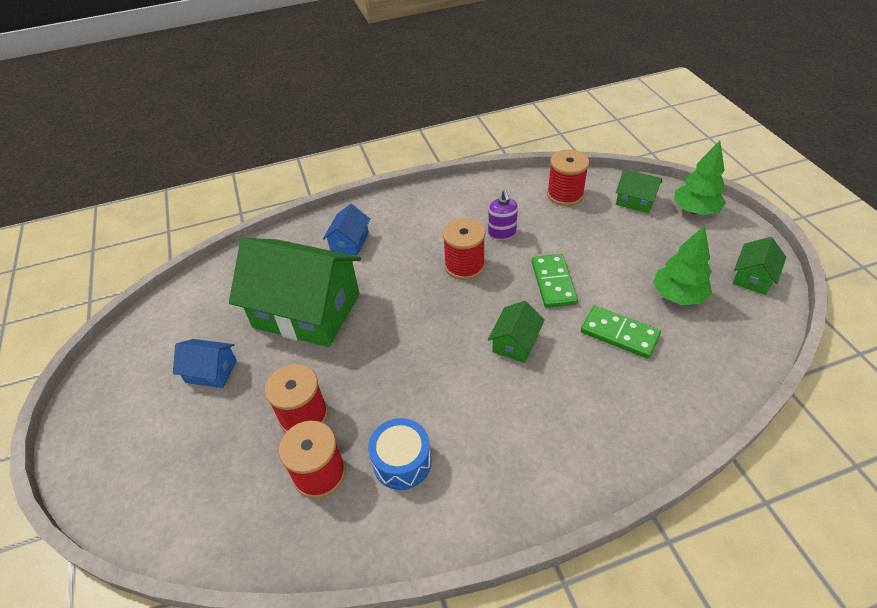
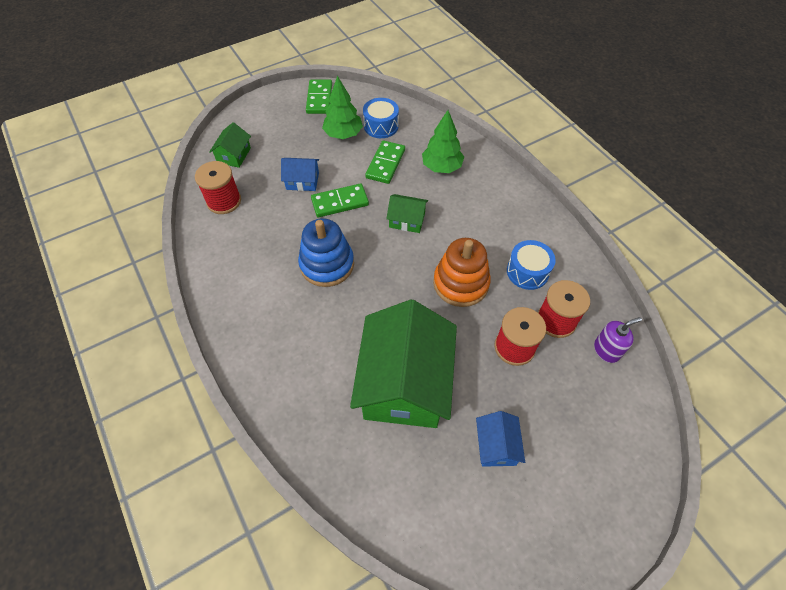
camera: 105 degrees left, 10 degrees up
(349, 242) = (302, 372): blue house -> blue house (302, 181)
(406, 380) = (461, 283): none -> orange stacking toy
(464, 266) = (327, 264): red spool -> blue stacking toy
(502, 233) = (280, 242): purple soap dispenser -> purple soap dispenser (606, 350)
(695, 210) = (247, 122): green tree -> green tree (441, 167)
(699, 338) = (381, 126): none -> blue drum
(753, 277) = (319, 98): green house -> green domino

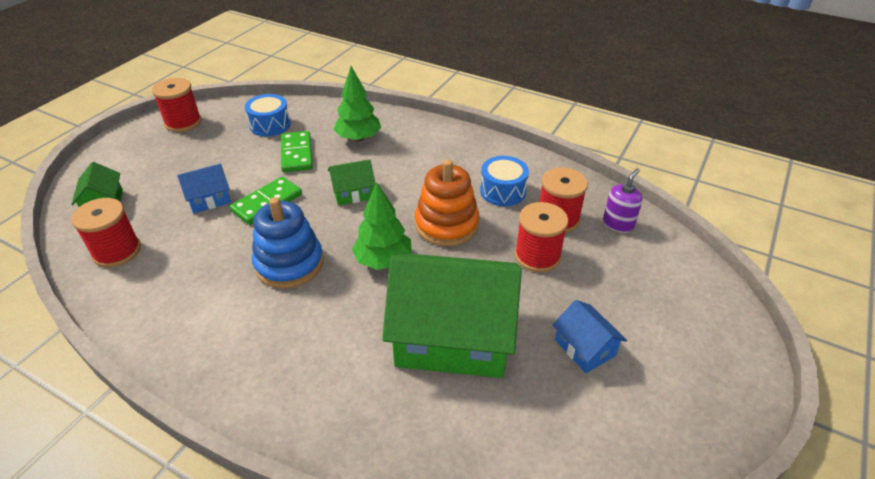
camera: 30 degrees left, 15 degrees down
(319, 98) = (183, 122): green domino -> red spool
(343, 134) = (232, 144): green tree -> green tree (383, 260)
(405, 383) = (453, 336): green house -> green house turned 60 degrees counterclockwise

